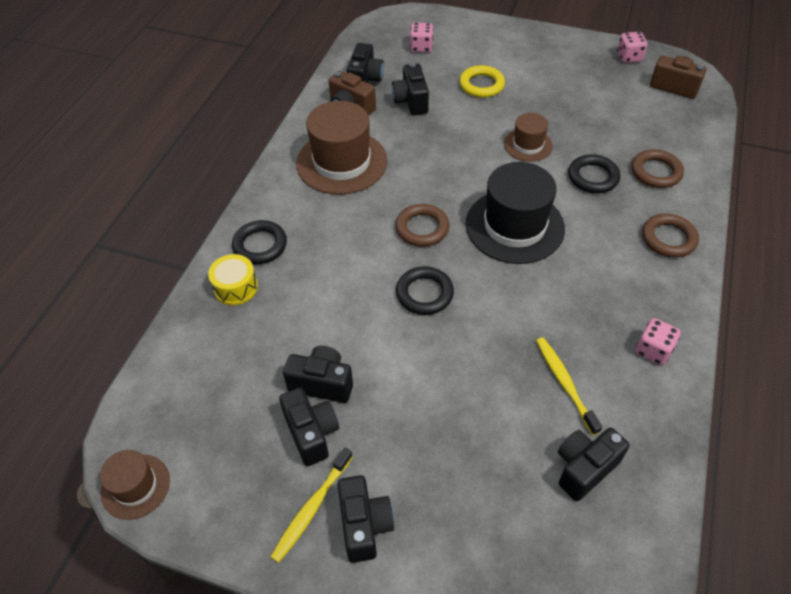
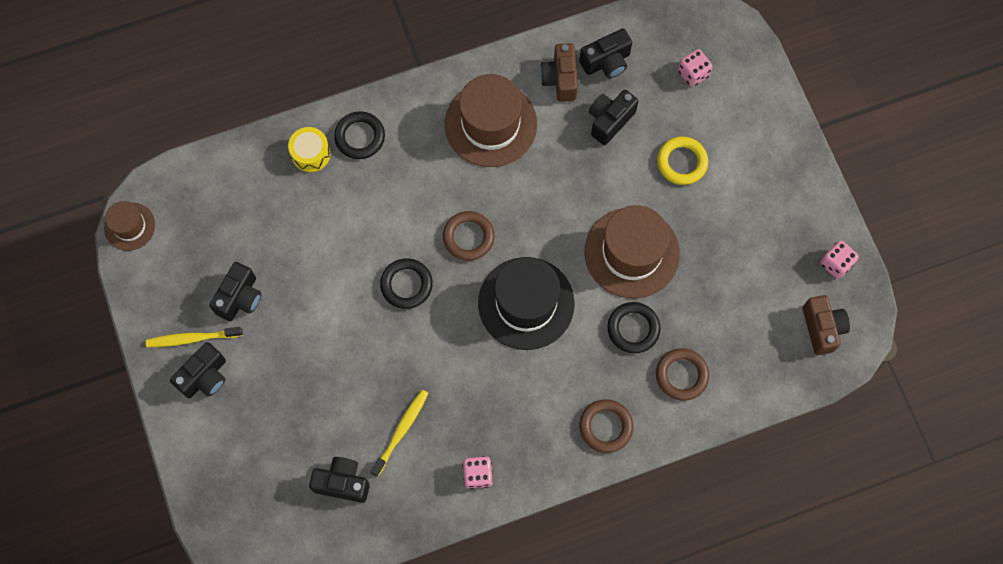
camera: 50 degrees right, 20 degrees up
(322, 383) = (280, 275): black camera -> none
(528, 145) = (632, 253): brown hat -> brown hat, size x1.86

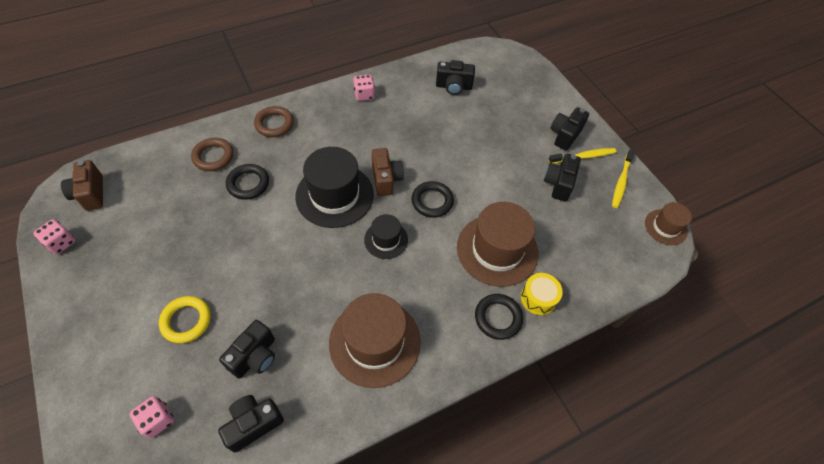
camera: 170 degrees right, 15 degrees down
(401, 431) = (420, 114): yellow toothbrush -> yellow toothbrush (621, 181)
(468, 237) = (386, 240): brown ring -> black hat
(560, 79) = (305, 398): brown camera -> brown camera (386, 179)
(632, 253) = (244, 238): brown hat -> brown hat (497, 250)

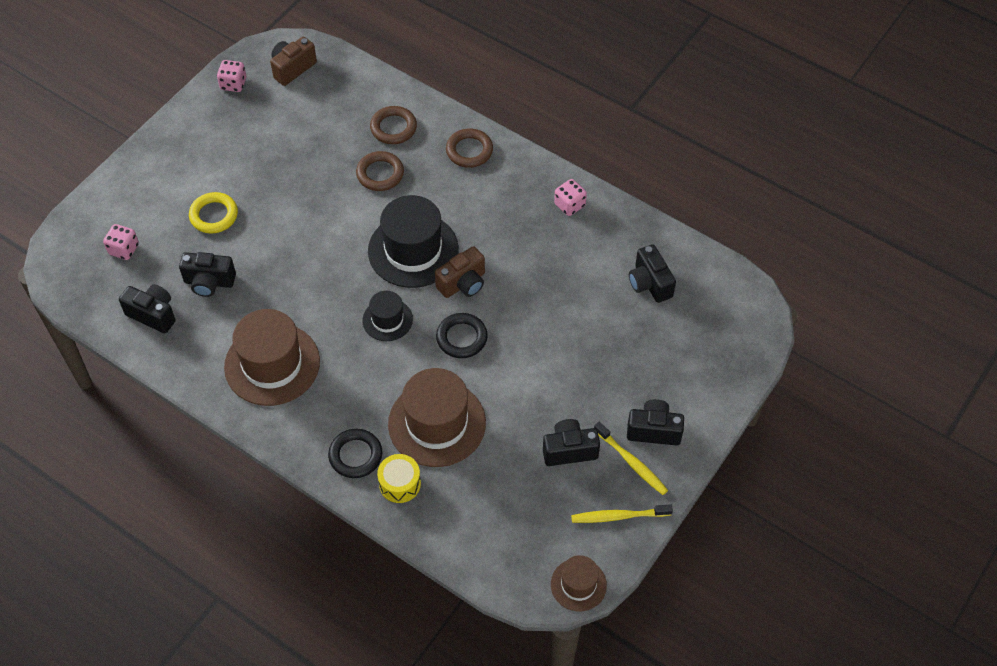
camera: 65 degrees right, 0 degrees up
(248, 184) = (380, 174): black ring -> brown ring

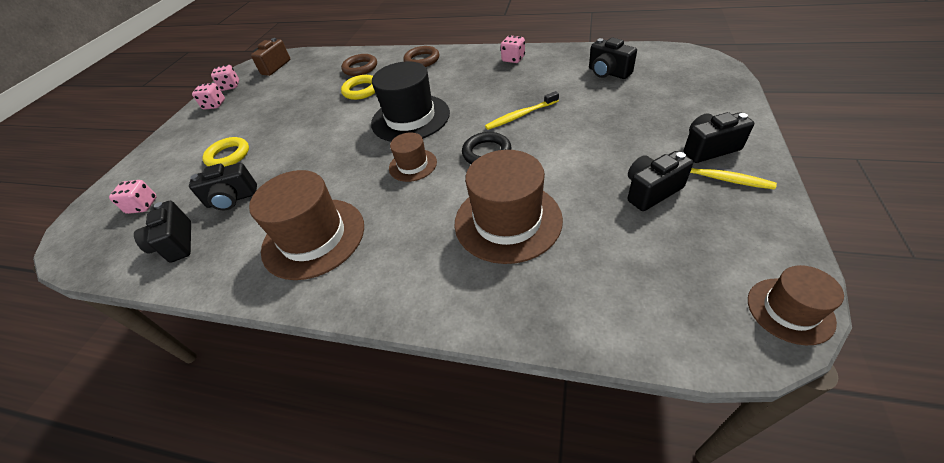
camera: 15 degrees left, 10 degrees down
(153, 314) = (176, 244): black camera -> black camera turned 120 degrees counterclockwise
(210, 114) = (214, 105): none -> pink dice
(355, 455) = (439, 283): black ring -> none
(380, 174) = (361, 90): brown ring -> yellow ring
(387, 320) = (413, 165): black hat -> brown hat
(400, 483) = (505, 291): yellow drum -> none
(463, 283) = (464, 122): brown camera -> none
(619, 516) = (754, 224): yellow toothbrush -> yellow toothbrush (521, 115)

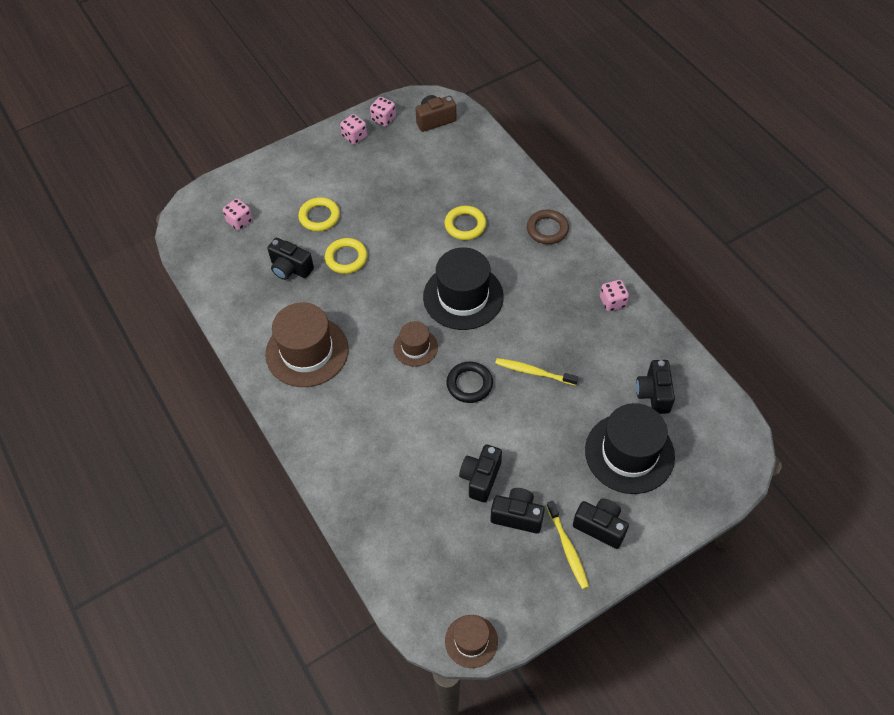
camera: 40 degrees right, 10 degrees up
(176, 244) = (236, 279): black camera -> black camera (480, 478)
(282, 161) = (346, 258): none -> yellow ring
(360, 68) = (493, 191): brown ring -> none
(507, 221) = (415, 450): brown hat -> none
(648, 104) = (629, 453): none -> black hat

